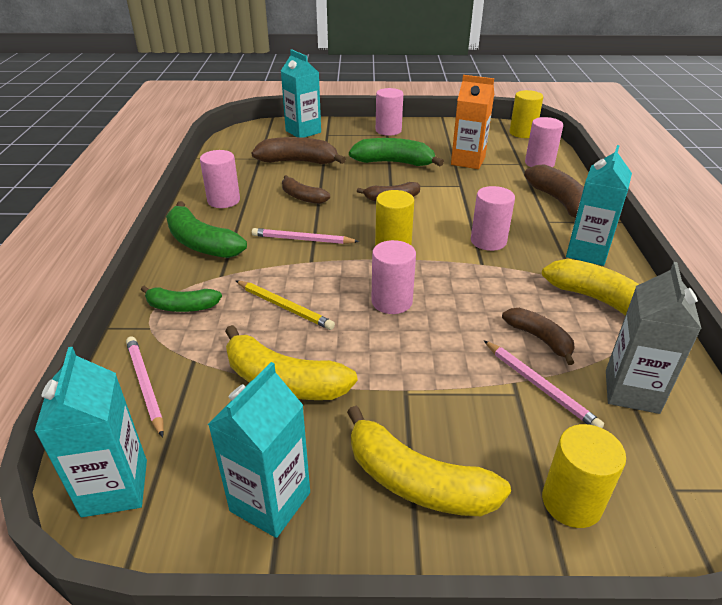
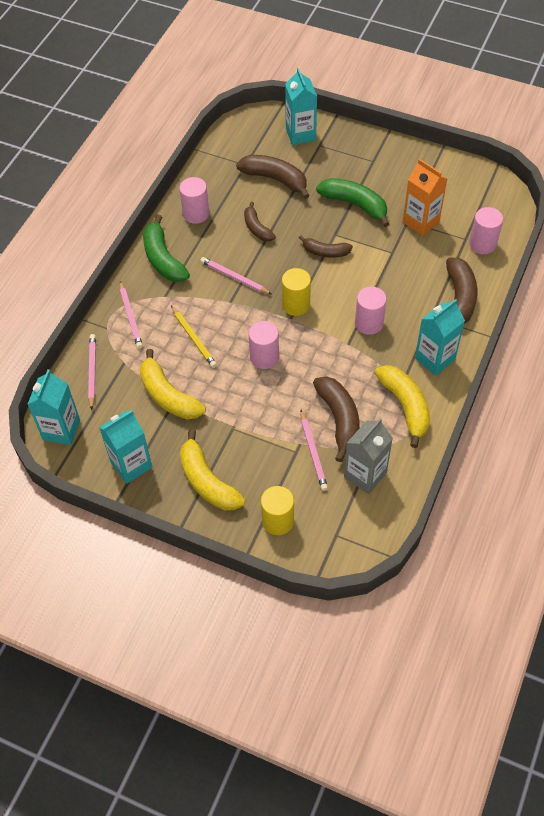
camera: 25 degrees right, 20 degrees up
(181, 307) = (130, 316): green banana -> pink pencil
(388, 130) = (378, 154): pink cylinder -> none
(522, 133) = (502, 195): yellow cylinder -> none
(539, 339) = (339, 420): brown banana -> brown banana, size x1.60

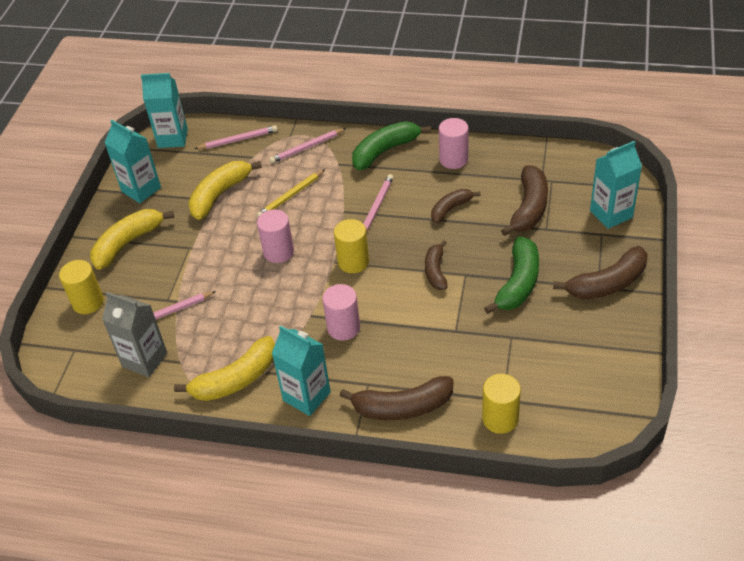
camera: 80 degrees right, 10 degrees down
(339, 420) = (210, 326): brown banana -> brown banana (607, 284)
(421, 222) = (514, 350): orange carton -> none
(482, 244) = (500, 419): pink cylinder -> yellow cylinder

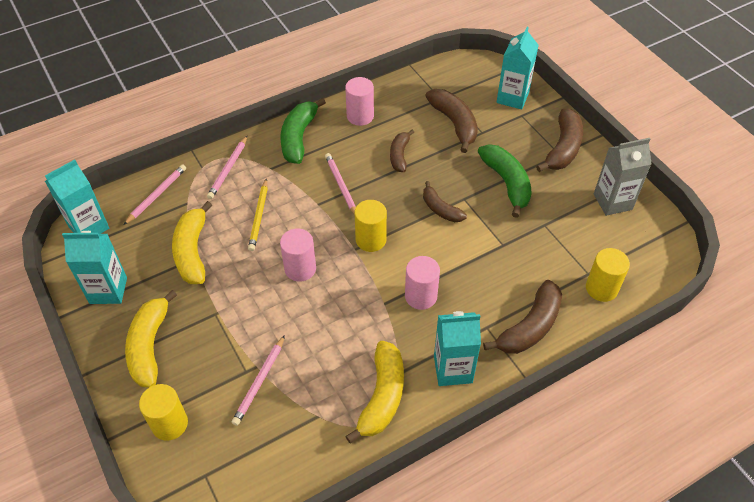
camera: 45 degrees left, 5 degrees up
(145, 360) = (284, 436): grey carton -> grey carton (612, 202)

